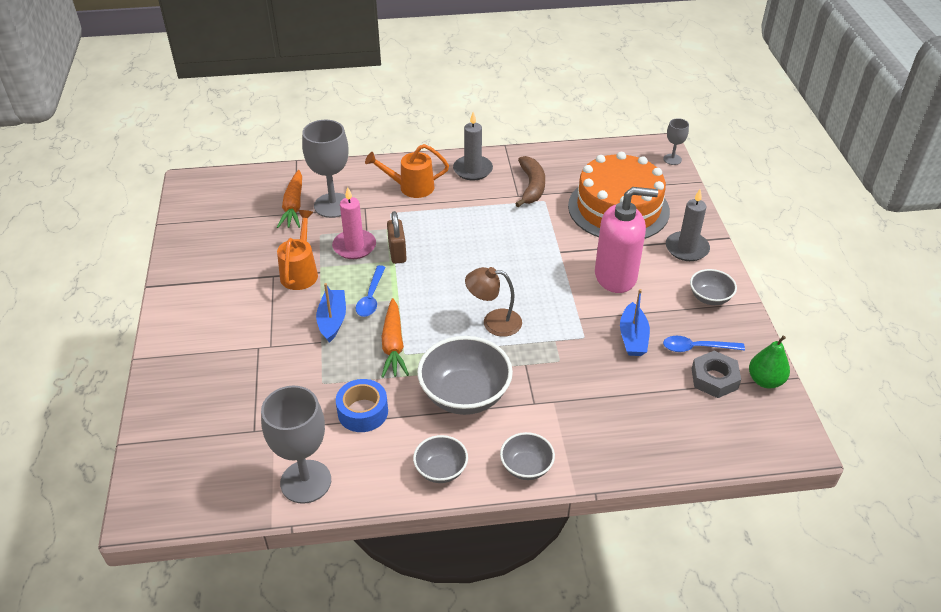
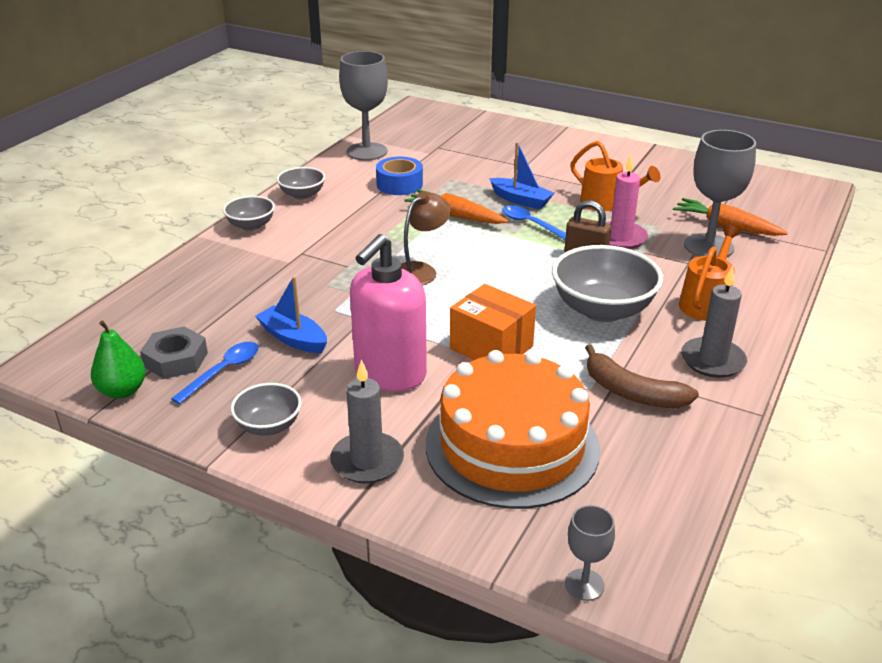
camera: 125 degrees right, 10 degrees down
(465, 395) = (356, 227): grey bowl -> grey bowl (602, 310)
(547, 249) = (491, 347): none -> orange box

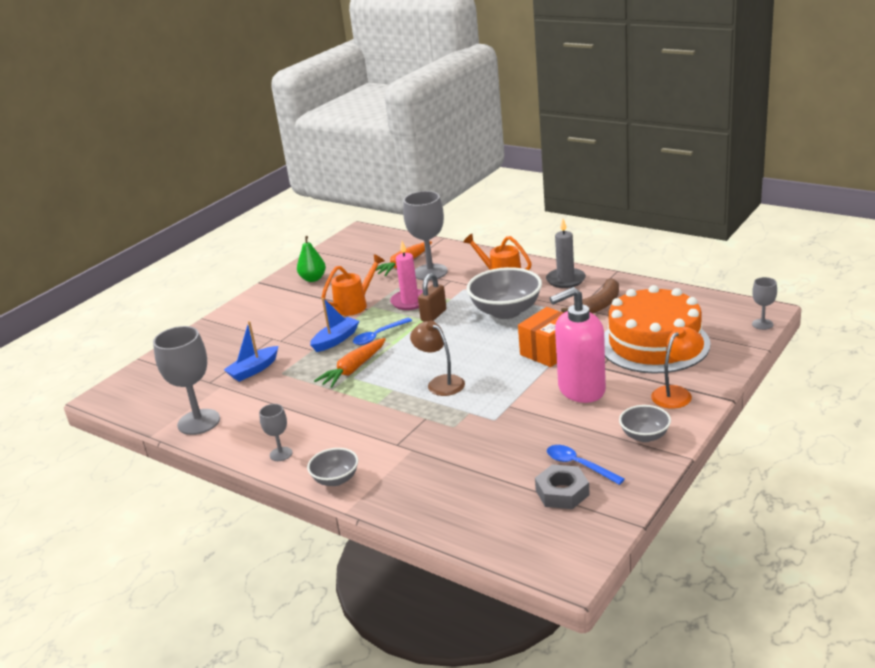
camera: 80 degrees left, 5 degrees down
(122, 391) = (607, 514): green pear -> green pear (313, 279)
(293, 338) = (534, 436): blue boat -> blue boat (253, 370)
(302, 195) = (281, 454): grey bowl -> grey goblet
(367, 461) = (676, 393): grey candle -> orange lamp
(390, 374) = (581, 390): pink soap dispenser -> pink soap dispenser turned 120 degrees clockwise
(399, 184) = (281, 399): blue tape -> none

